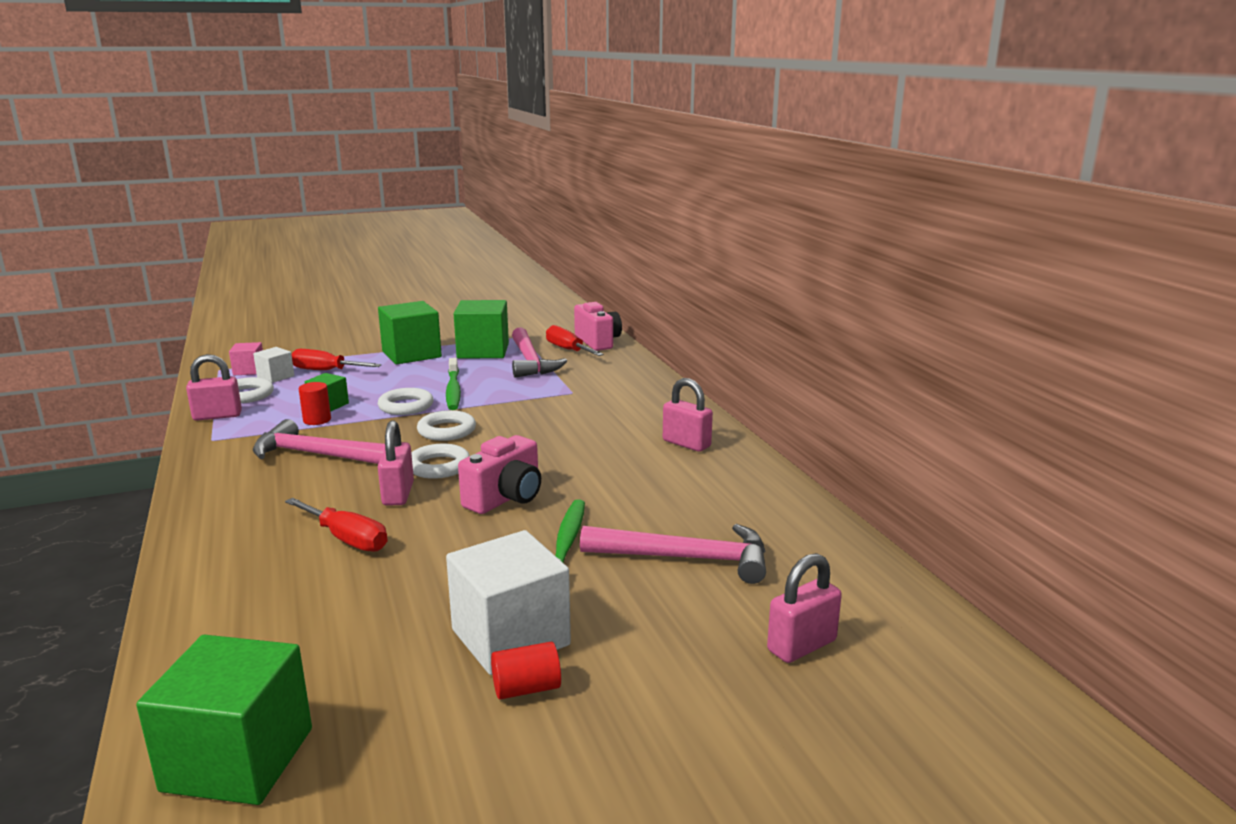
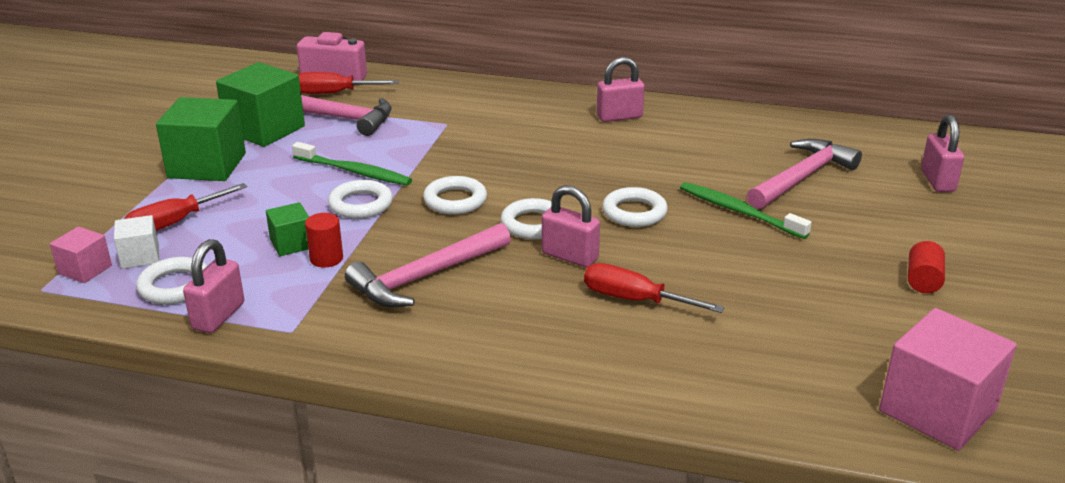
camera: 55 degrees left, 10 degrees up
(238, 759) = (937, 410): green cube -> pink cube
(346, 539) = (634, 300): red screwdriver -> red screwdriver turned 135 degrees counterclockwise
(506, 498) = (634, 212): pink camera -> white ring
(510, 637) = (855, 269): white cube -> none

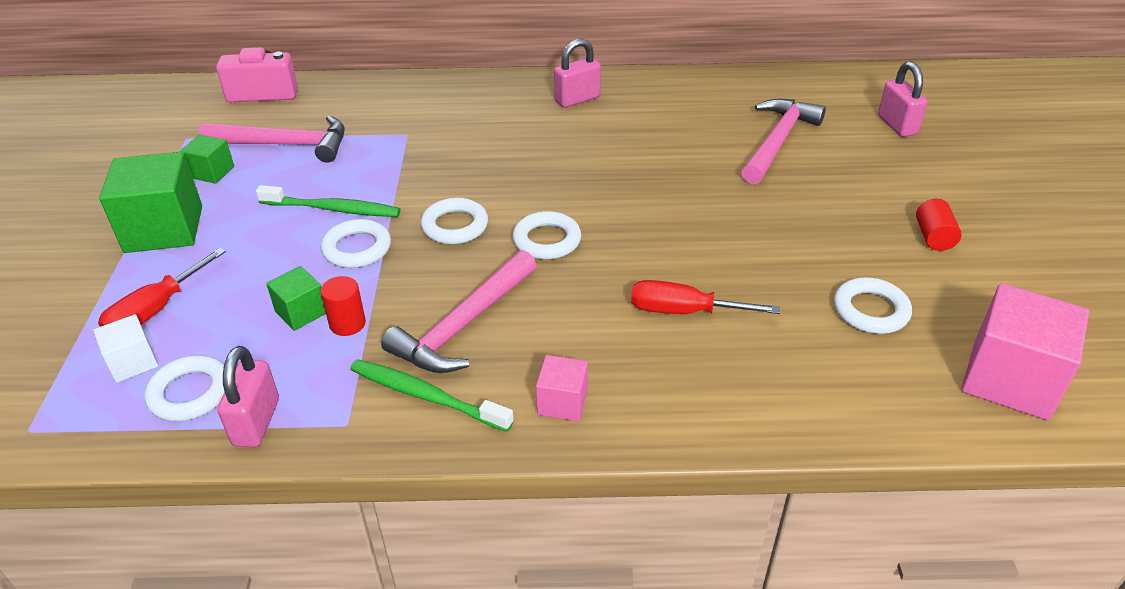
camera: 15 degrees left, 10 degrees up
(85, 270) = (73, 392): pink cube -> pink cube (562, 402)
(265, 129) = (212, 172): green cube -> green cube, size x0.52
(334, 93) = (271, 115): red screwdriver -> none
(570, 256) = (599, 272): pink padlock -> none
(634, 212) = (639, 208): white ring -> white ring (870, 310)
(739, 212) = (738, 190): green toothbrush -> green toothbrush (427, 396)

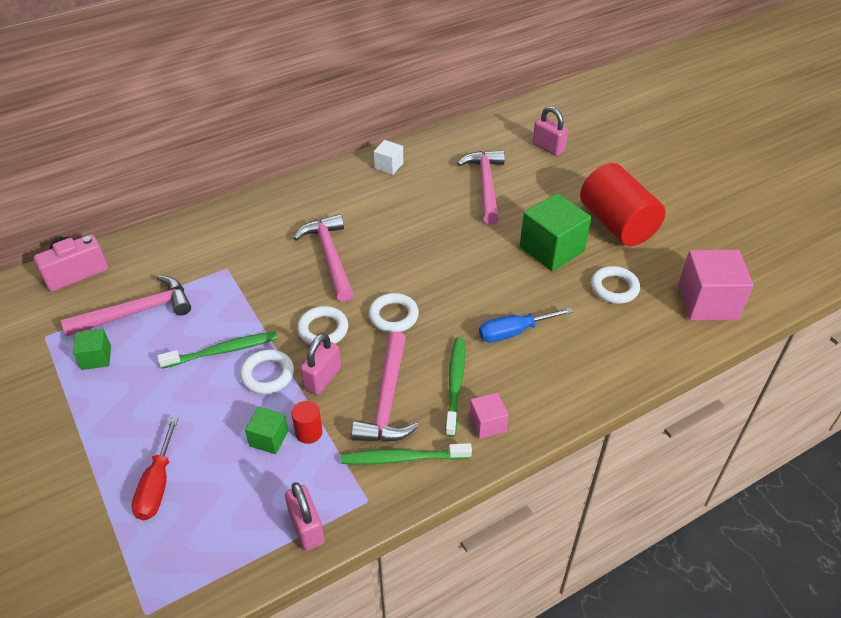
camera: 30 degrees left, 5 degrees up
(133, 362) = (177, 530): white cube -> white cube (389, 166)
(164, 229) = (101, 420): green cube -> green cube (551, 249)
(190, 393) = (241, 531): white ring -> none
(526, 157) = (330, 256): none -> pink hammer
(559, 341) = (455, 384): none -> green toothbrush
(577, 99) = (330, 196): pink padlock -> pink padlock (322, 379)
(684, 311) = (513, 332): red screwdriver -> blue screwdriver
(933, 237) = (617, 224): red cylinder -> red cylinder, size x2.42

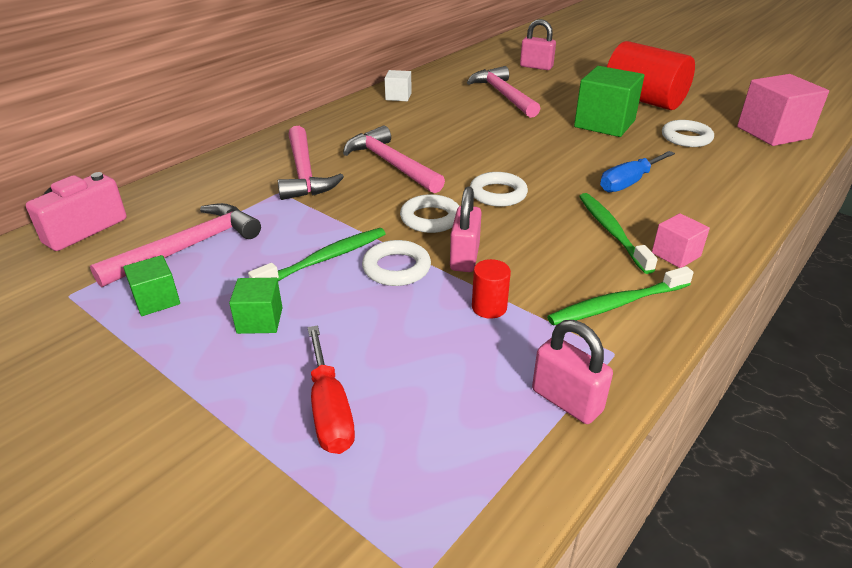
camera: 20 degrees left, 10 degrees down
(269, 438) = (445, 325): green cube -> green cube (260, 320)
(387, 400) = (552, 259): pink hammer -> pink hammer (304, 173)

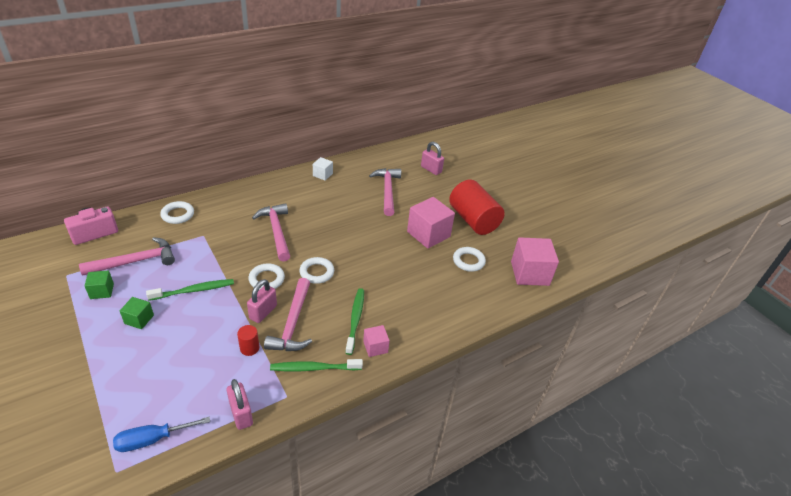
camera: 15 degrees right, 5 degrees up
(304, 173) = (225, 225): pink hammer -> pink hammer (292, 323)
(329, 410) = (136, 380): red screwdriver -> none
(396, 268) = (224, 308): white ring -> white ring (178, 215)
(604, 124) = (428, 234): green cube -> pink cube
(629, 182) = (398, 287): blue screwdriver -> blue screwdriver (152, 439)

